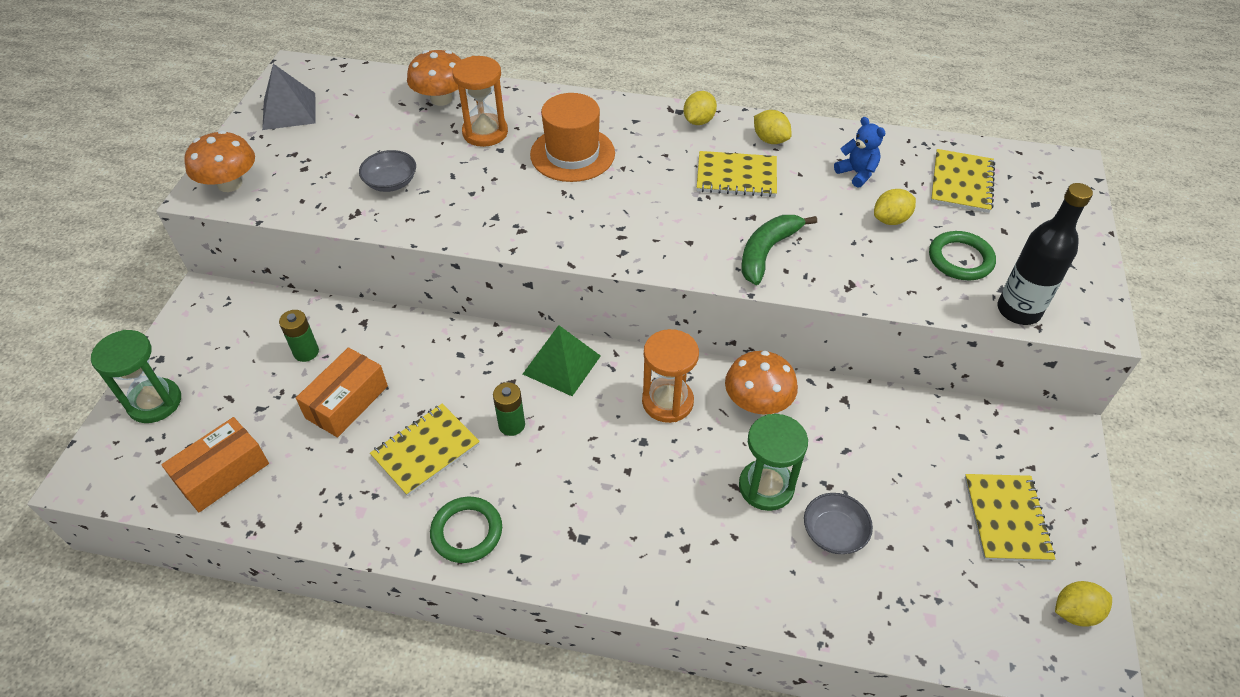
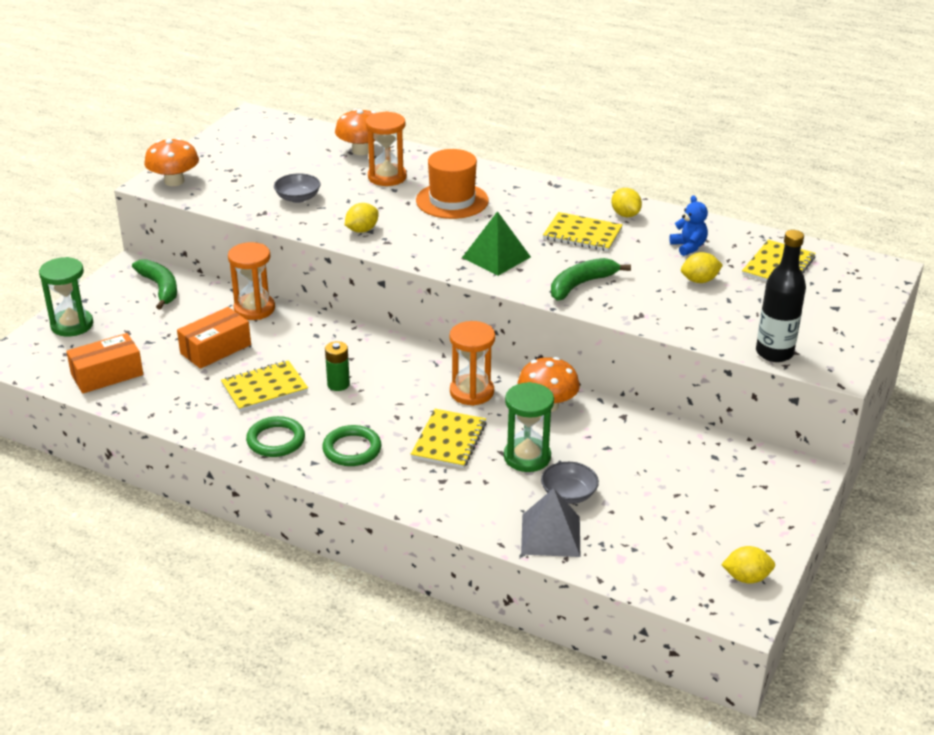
camera: 15 degrees right, 15 degrees down
(250, 321) = (160, 288): none -> green banana
(289, 111) = (237, 142): grey pyramid -> grey pyramid (550, 535)
(306, 352) = (196, 314): green battery -> none
(374, 330) = (254, 309): none -> orange hourglass
(561, 365) = (395, 355): green pyramid -> green pyramid (496, 257)
(698, 121) = (570, 194): yellow lemon -> yellow lemon (362, 230)
(960, 259) = (745, 314): green ring -> green ring (352, 449)
(1006, 518) = (722, 512): yellow notebook -> yellow notebook (449, 440)

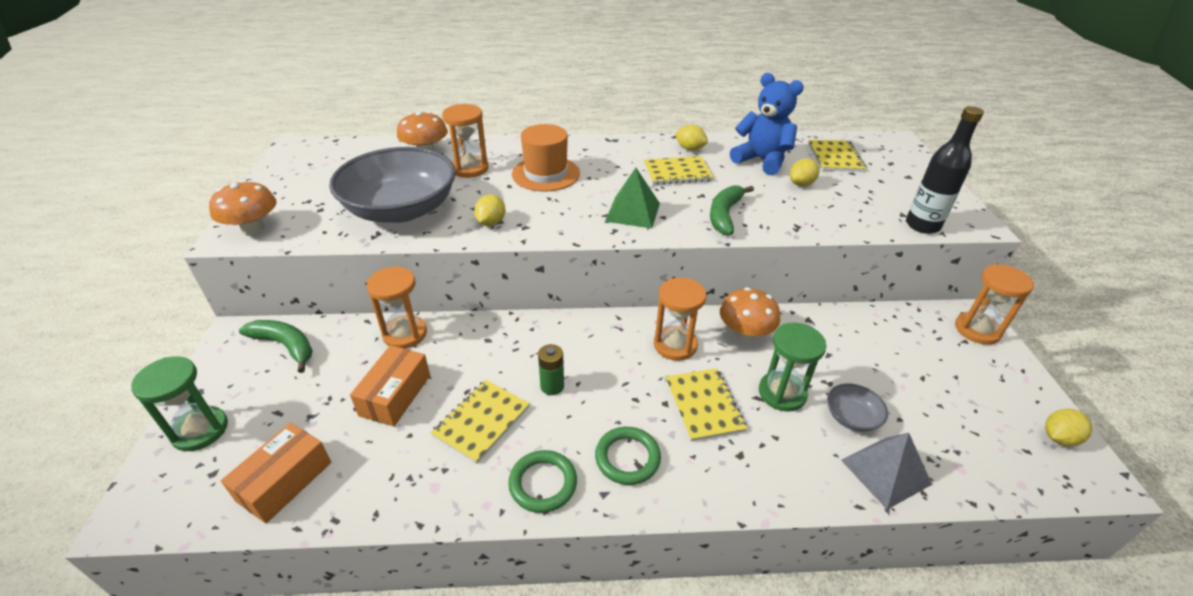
camera: 30 degrees left, 5 degrees up
(298, 198) = (401, 209): grey bowl -> grey bowl, size x2.45
(688, 247) = (761, 160): blue teddy bear -> blue teddy bear, size x1.84
(791, 483) = (977, 330): none -> orange hourglass

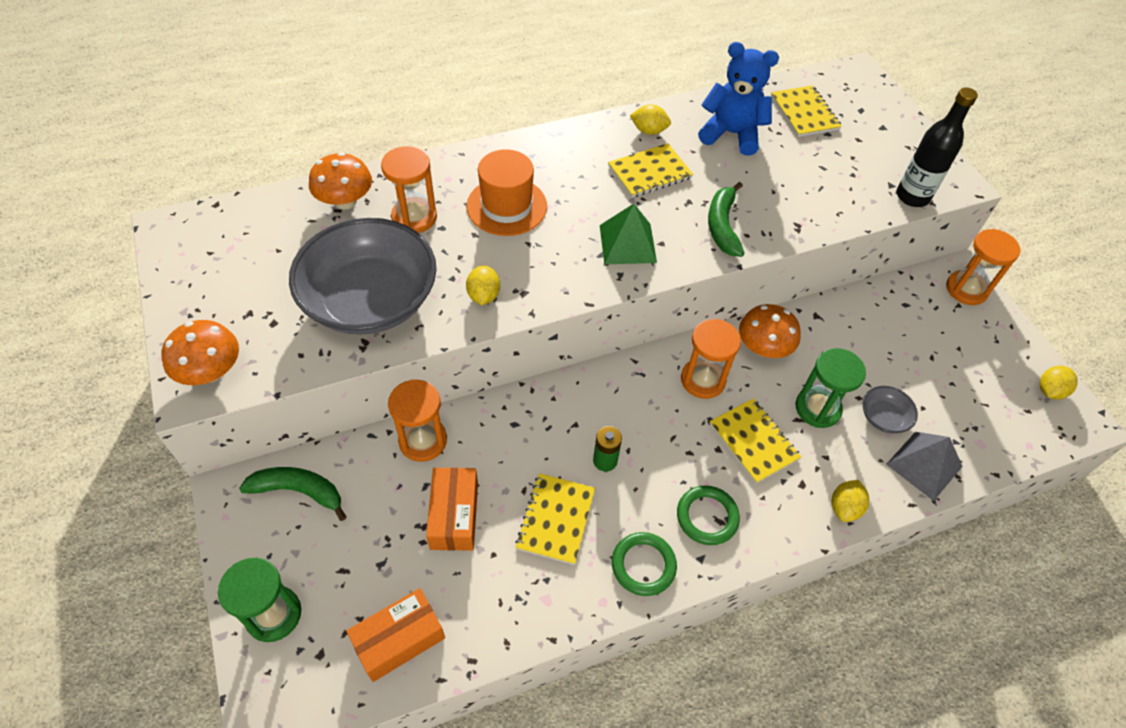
camera: 20 degrees left, 15 degrees up
(284, 481) = (399, 639): orange box -> orange box turned 45 degrees clockwise
(801, 184) = (783, 162): yellow lemon -> yellow lemon (844, 507)

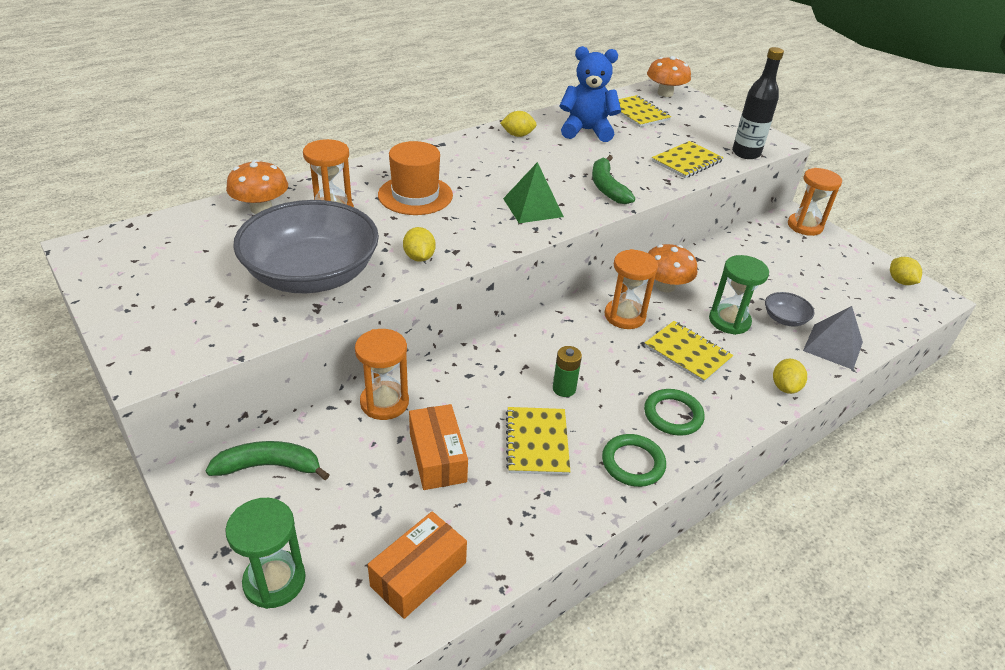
camera: 15 degrees left, 15 degrees down
(211, 371) = (164, 350): orange mushroom -> orange mushroom (665, 93)
(649, 172) = (530, 160): yellow notebook -> yellow notebook (687, 161)
(1049, 391) = (900, 281): yellow lemon -> yellow lemon turned 45 degrees counterclockwise

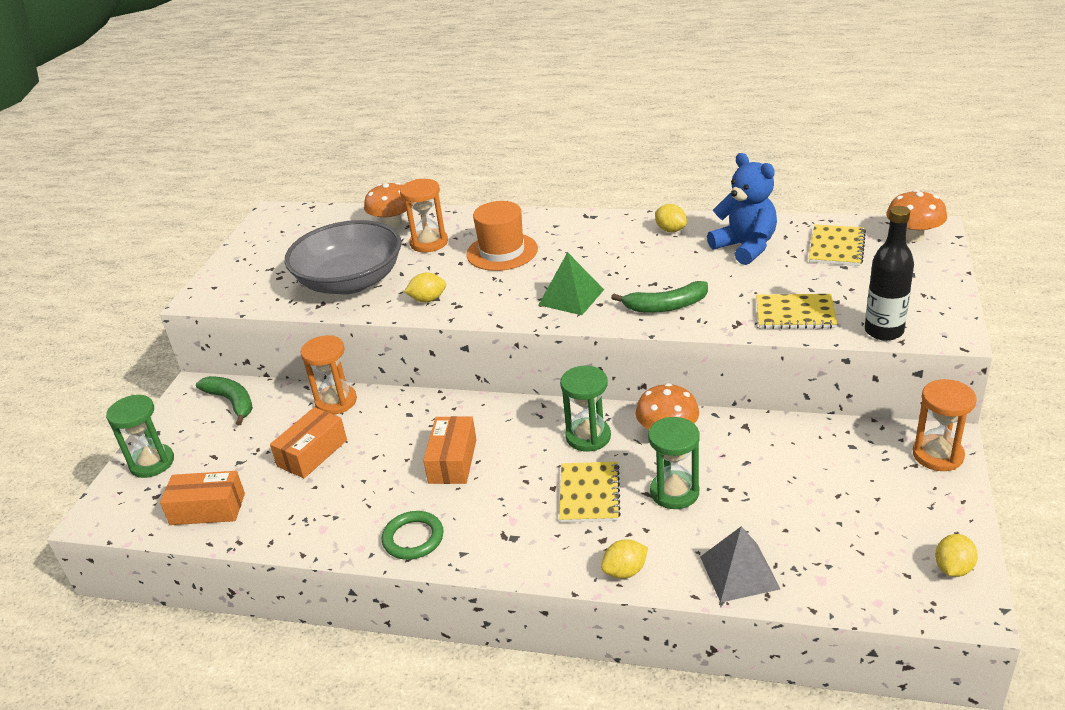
camera: 55 degrees right, 5 degrees down
(419, 257) = (428, 299): yellow lemon -> yellow lemon turned 45 degrees clockwise
(537, 442) = (379, 483): yellow notebook -> none
(564, 389) = (452, 461): green battery -> orange box
(607, 187) = (666, 306): green banana -> green banana turned 135 degrees counterclockwise
(624, 316) = (588, 437): orange hourglass -> green hourglass
(673, 415) = (496, 528): green ring -> none
(784, 319) = (734, 522): grey bowl -> none

